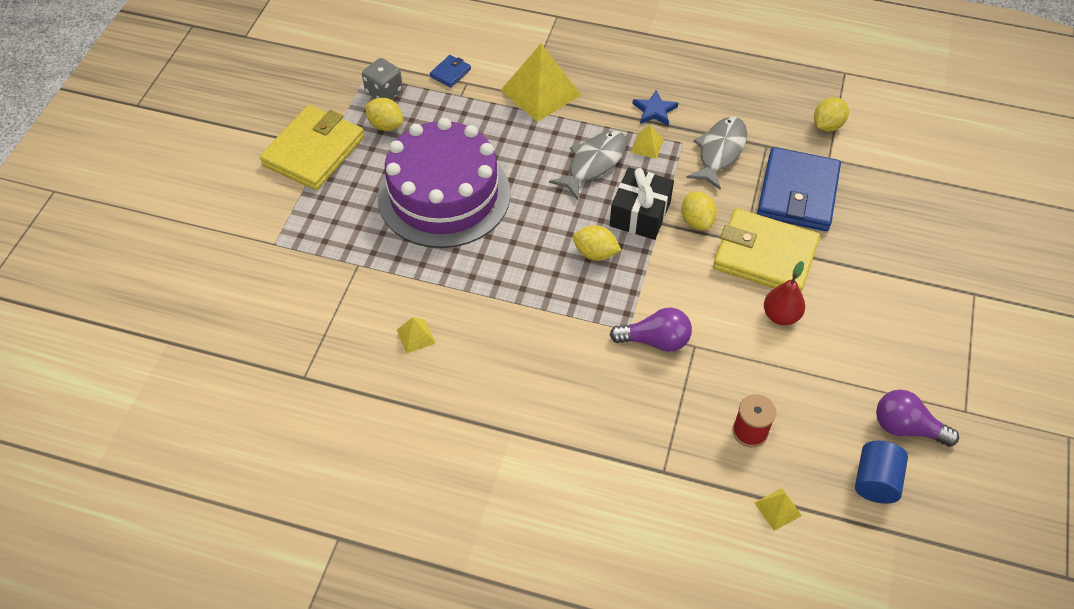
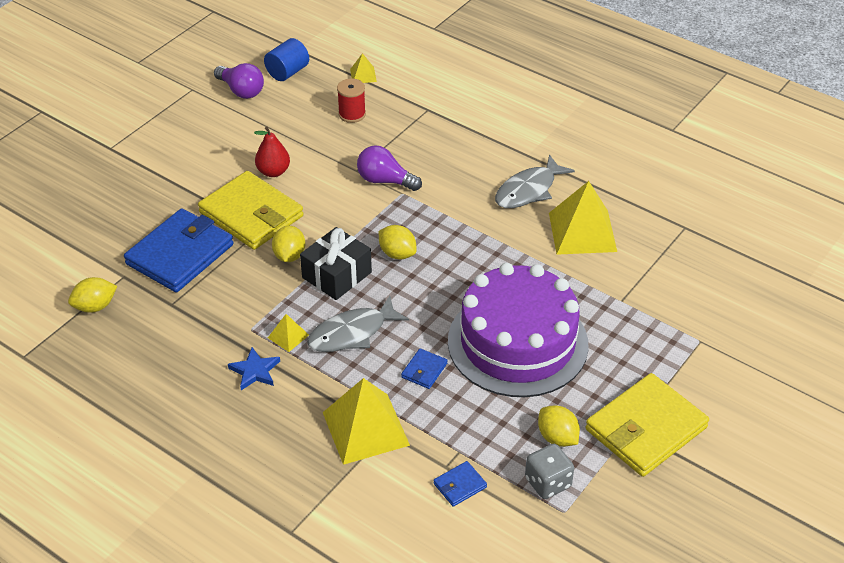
camera: 160 degrees left, 10 degrees down
(416, 336) = (582, 232): yellow pyramid -> yellow pyramid, size x2.20
(515, 148) = (424, 370): none -> blue wallet
(720, 152) = (221, 310): grey fish -> grey fish (529, 190)

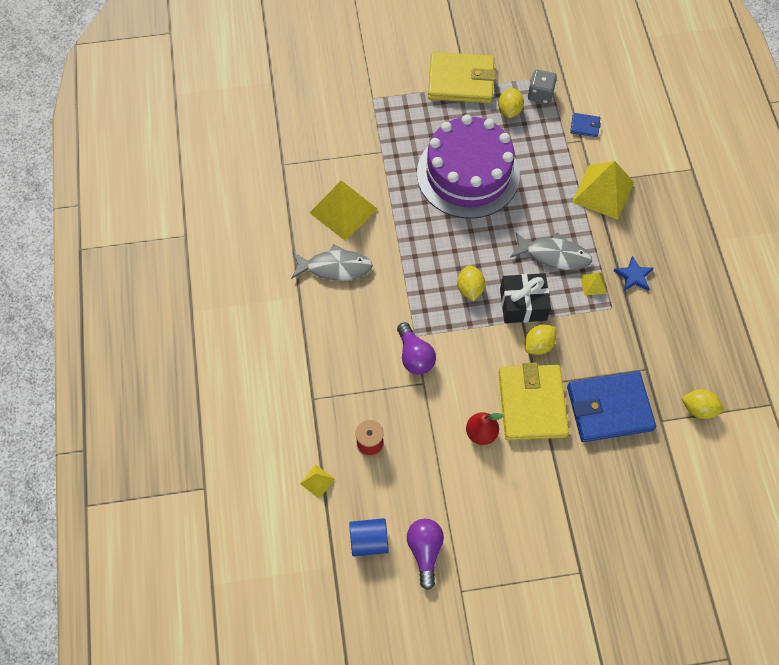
camera: 135 degrees left, 20 degrees up
(424, 370) = (537, 199): blue wallet -> none

